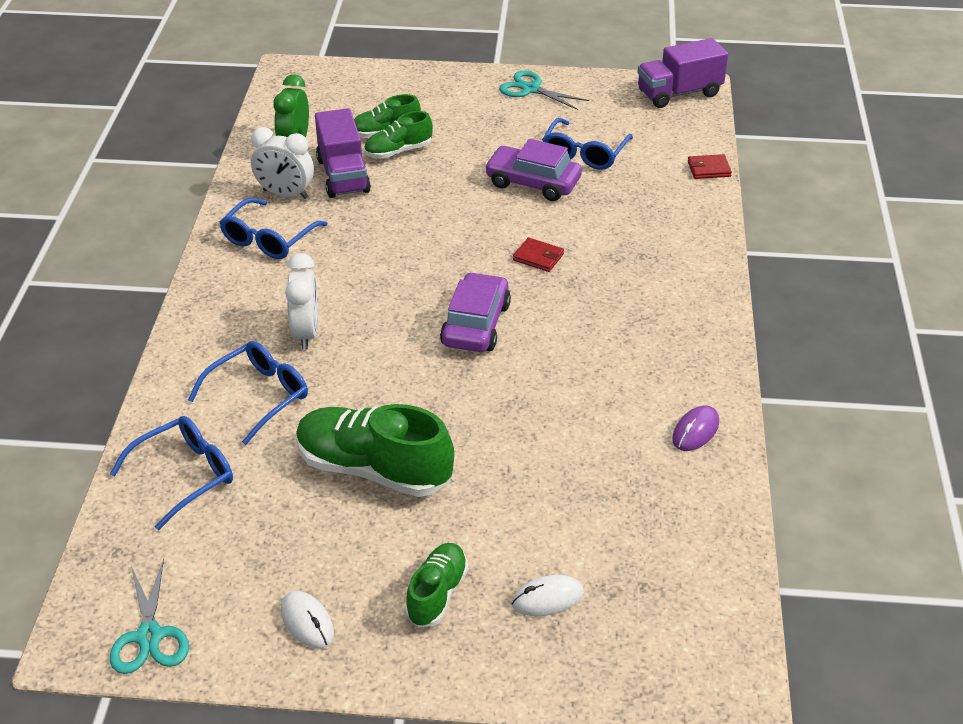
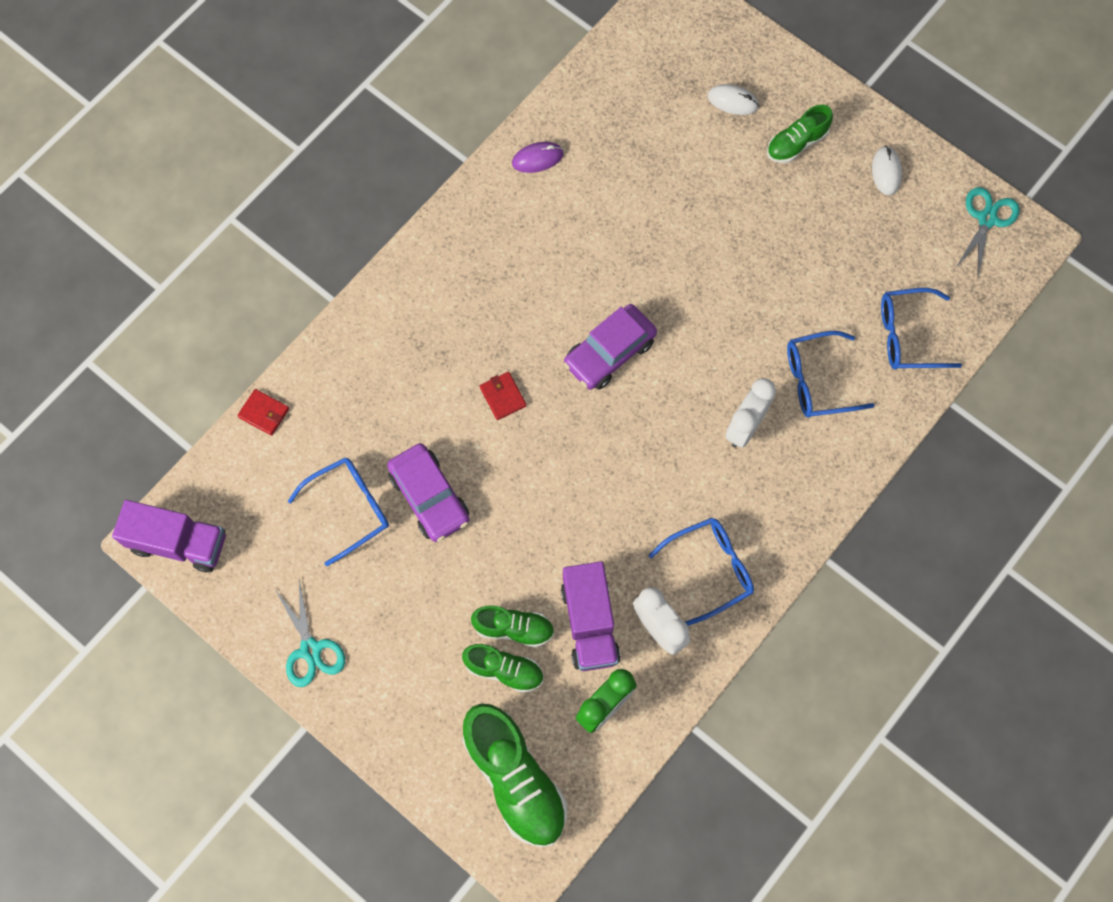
camera: 145 degrees left, 30 degrees up
(343, 175) = (589, 623): purple truck -> purple truck turned 150 degrees clockwise
(374, 469) = (776, 261): green shoe -> green shoe (515, 778)

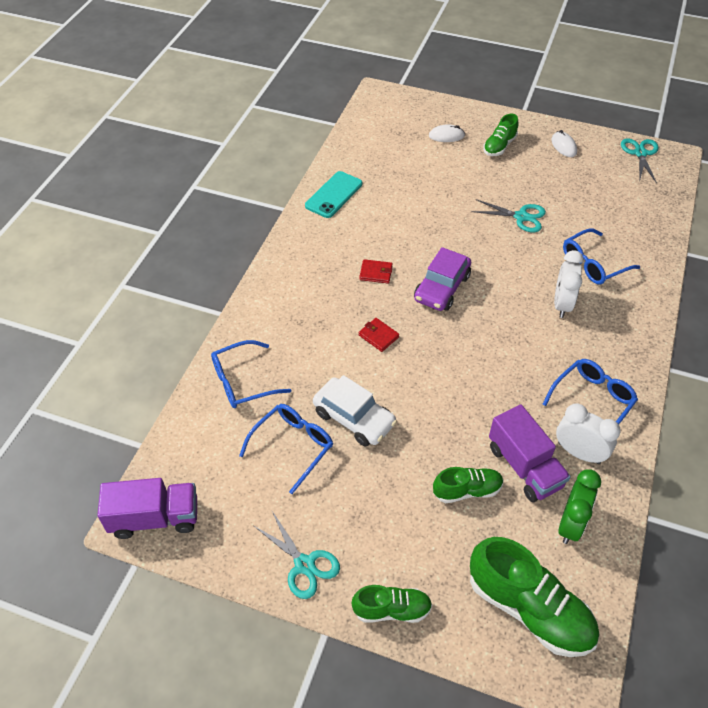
camera: 20 degrees left, 20 degrees down
(264, 413) = (195, 401): red wallet -> red wallet (376, 273)
(429, 497) = (354, 418): purple car -> white car
(504, 670) = (475, 524): green shoe -> green shoe (392, 610)
(537, 158) = (334, 195): purple mouse -> turquoise phone
(764, 275) = (521, 217): none -> turquoise scissors
(908, 335) = (634, 224): blue glasses -> blue glasses (242, 382)

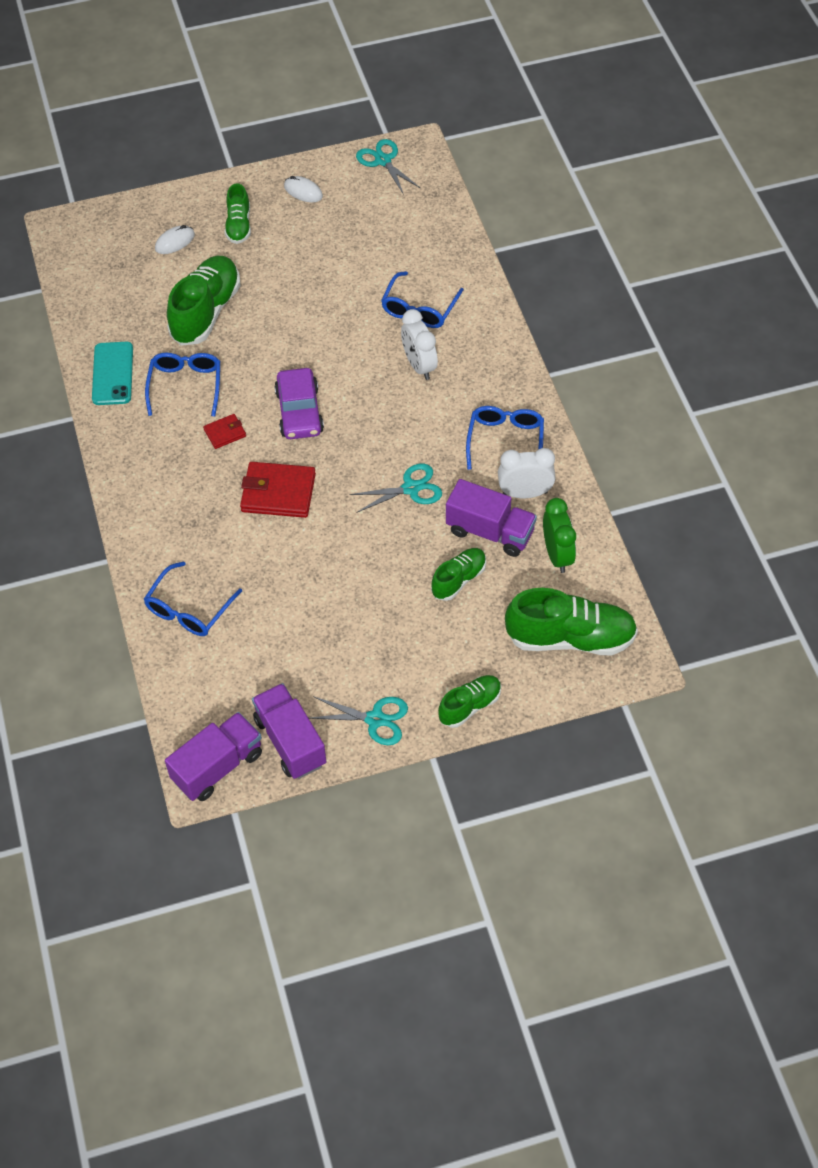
camera: 35 degrees left, 5 degrees up
(224, 536) = (290, 741): none -> purple truck
(293, 446) = (284, 635): blue glasses -> blue glasses (185, 386)
(354, 418) = (317, 579): white car -> none
(378, 336) = (278, 493): red wallet -> red wallet, size x1.90
(430, 188) = (206, 312): none -> green shoe
(521, 217) = (318, 295): turquoise scissors -> turquoise scissors (411, 488)

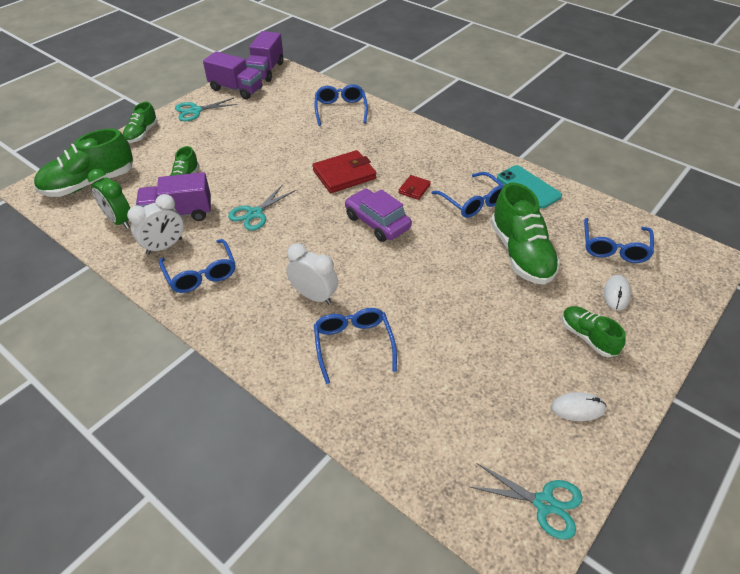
camera: 145 degrees right, 10 degrees down
(122, 276) = (614, 248): none -> blue glasses

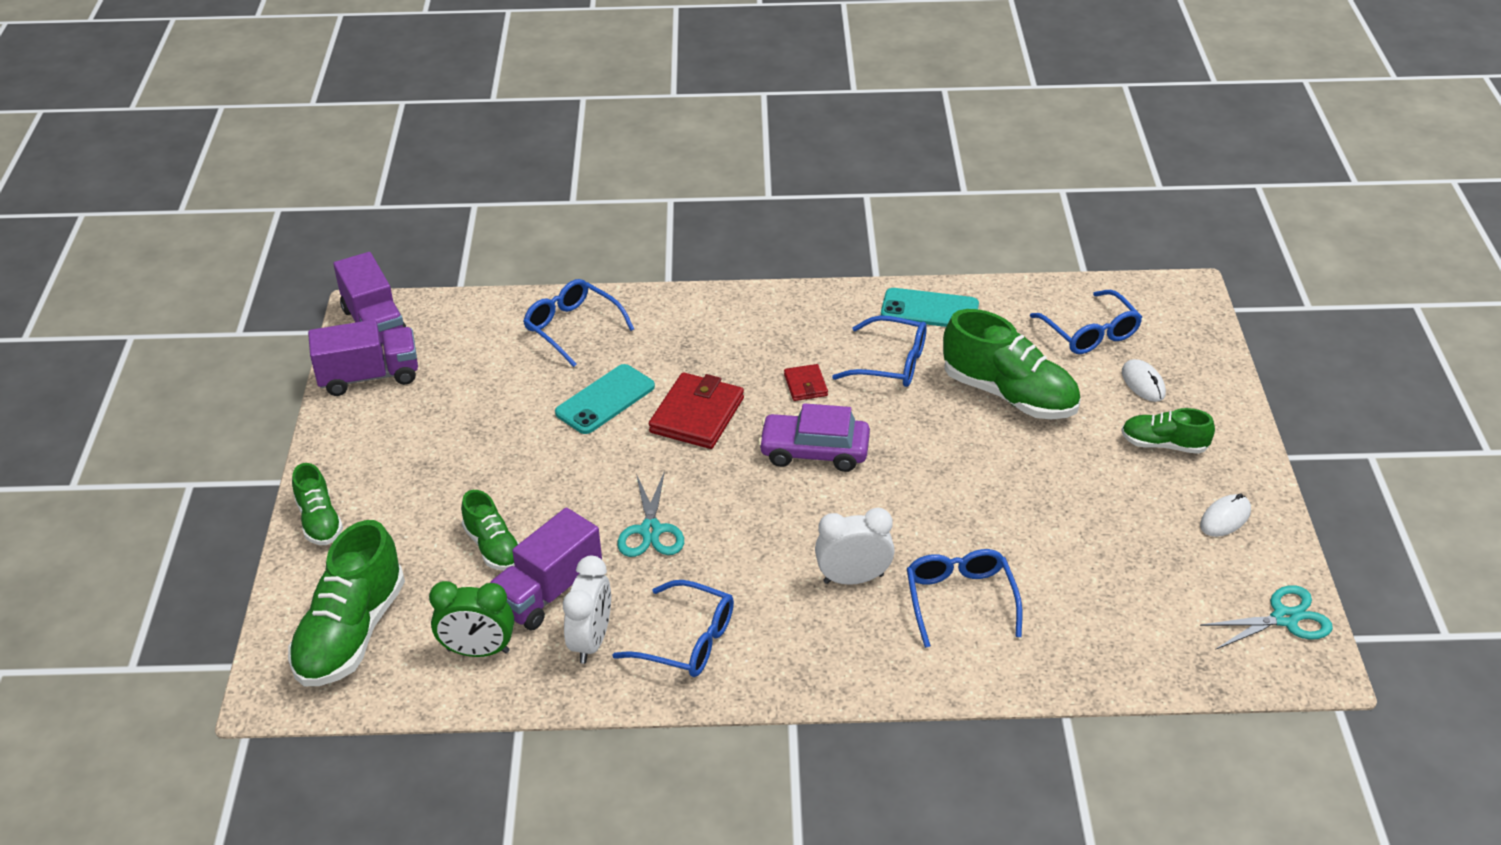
camera: 40 degrees left, 5 degrees down
(195, 111) = (353, 442): turquoise scissors -> none
(313, 146) = (605, 400): none -> turquoise phone
(353, 345) = (960, 600): blue glasses -> blue glasses turned 45 degrees clockwise

